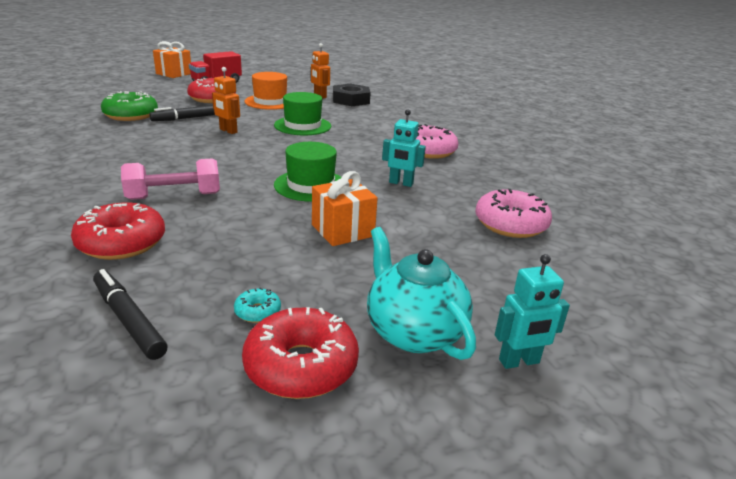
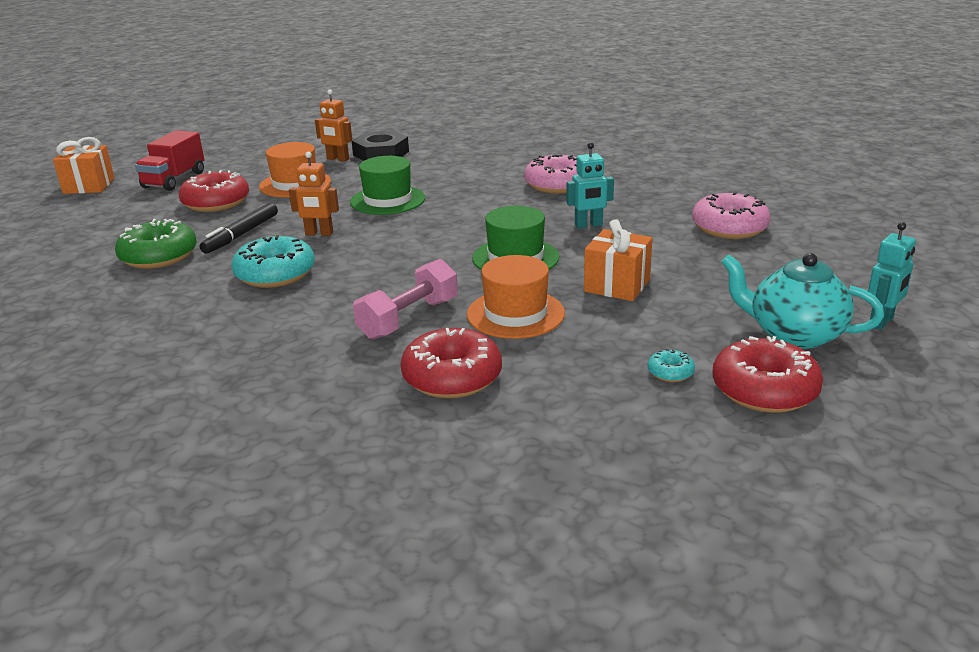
camera: 30 degrees left, 0 degrees up
(128, 320) = (588, 425): black marker -> none
(162, 144) = (275, 274): none -> turquoise donut
(239, 220) = (515, 314): none -> orange hat

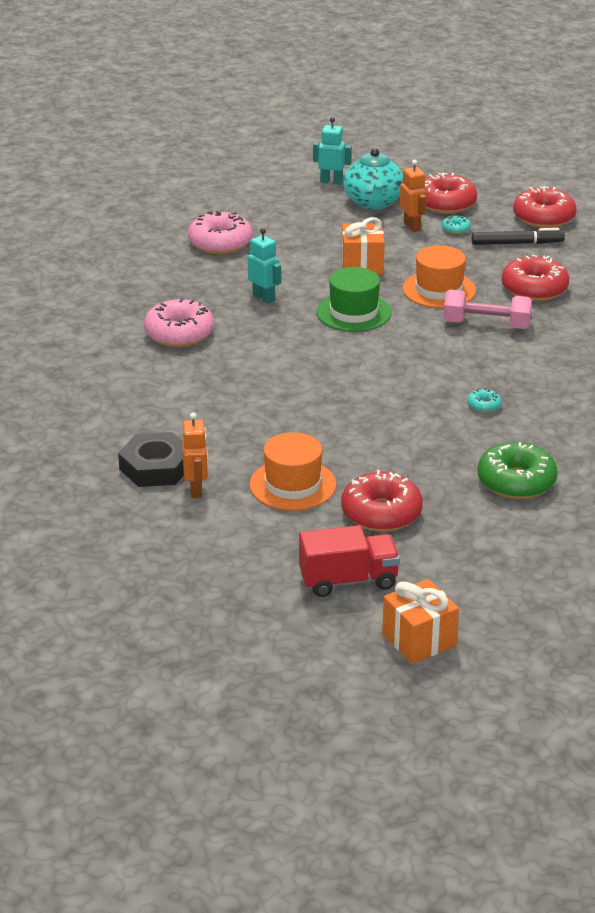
camera: 120 degrees left, 5 degrees up
(241, 235) = (434, 458): black marker -> black marker (517, 243)
(275, 274) = (484, 406): turquoise donut -> turquoise donut, size x0.46
(319, 234) = (394, 417): orange robot -> orange robot (412, 226)
(388, 200) = (289, 410): green hat -> none
(660, 466) = (543, 217): none -> red donut

